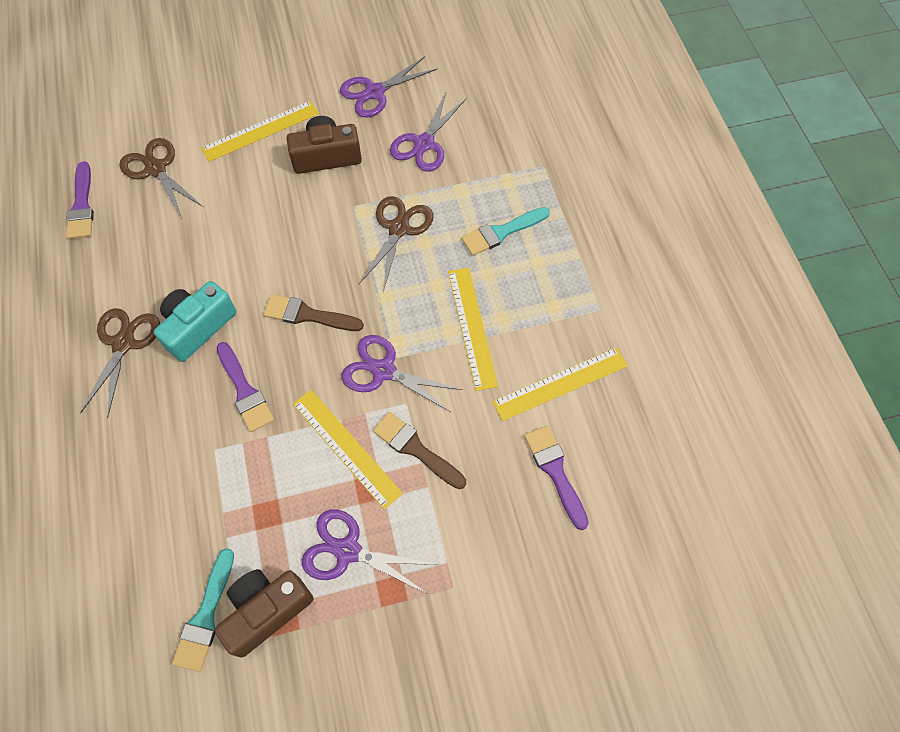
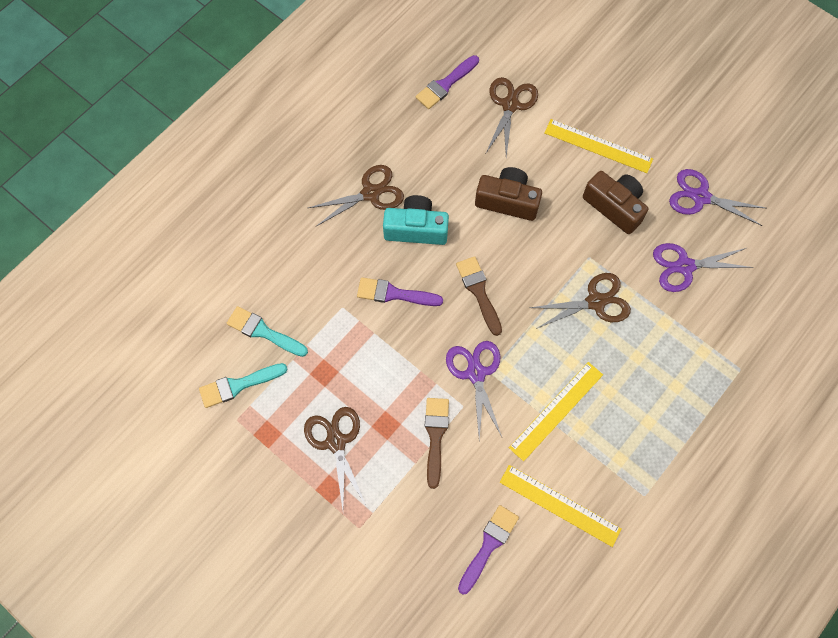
camera: 55 degrees right, 5 degrees up
(244, 391) = (394, 294): purple brush -> purple brush turned 75 degrees clockwise
(266, 611) = (265, 419): brown camera -> brown camera (507, 201)
(346, 448) = (403, 389): yellow ruler -> none
(348, 551) = (336, 442): purple scissors -> brown scissors
(502, 232) = (653, 378): turquoise brush -> turquoise brush (264, 332)

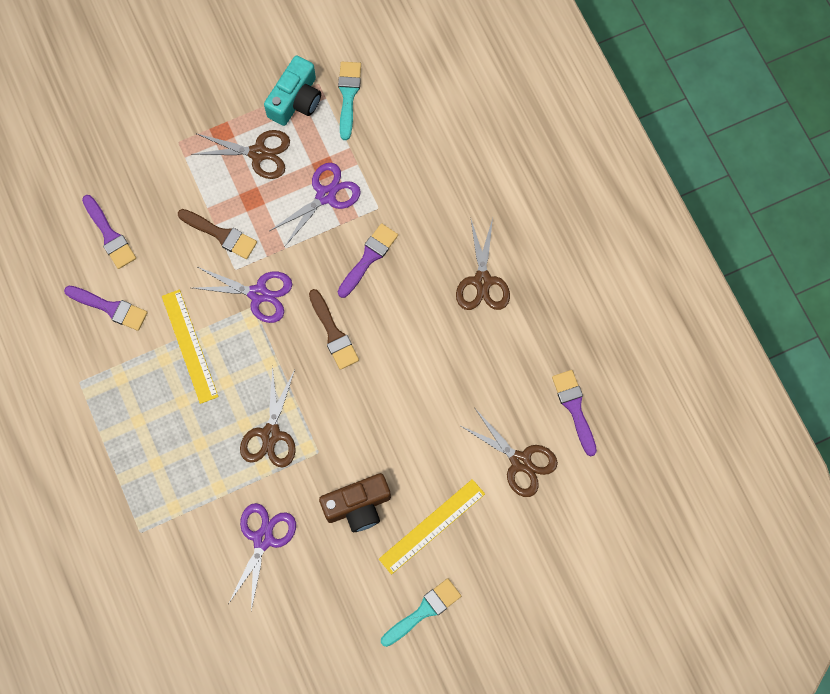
camera: 115 degrees right, 5 degrees up
(264, 332) = (387, 134): turquoise brush -> turquoise brush (423, 611)
(416, 229) = (425, 306): turquoise camera -> turquoise camera (296, 100)
(479, 292) = (333, 333): brown brush -> brown brush turned 60 degrees clockwise
(507, 201) = (413, 405): brown camera -> none
(560, 505) = (110, 308): yellow ruler -> purple brush
(700, 197) = (326, 598): purple scissors -> purple scissors (325, 195)

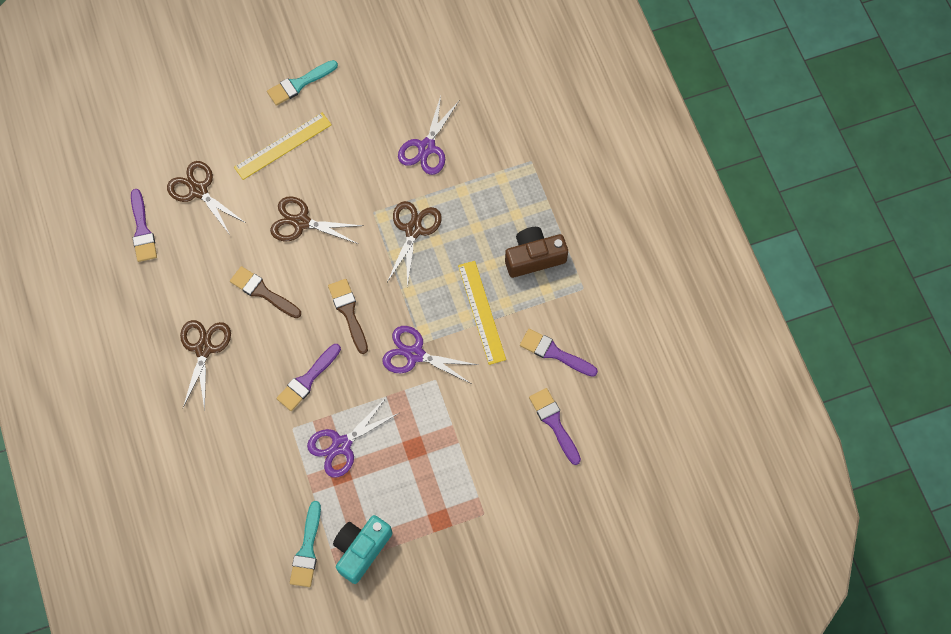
camera: 175 degrees left, 5 degrees down
(220, 234) = (447, 414): brown brush -> brown brush (263, 292)
(258, 153) = (404, 495): brown scissors -> brown scissors (301, 222)
(358, 506) = (343, 166): brown camera -> brown camera (534, 257)

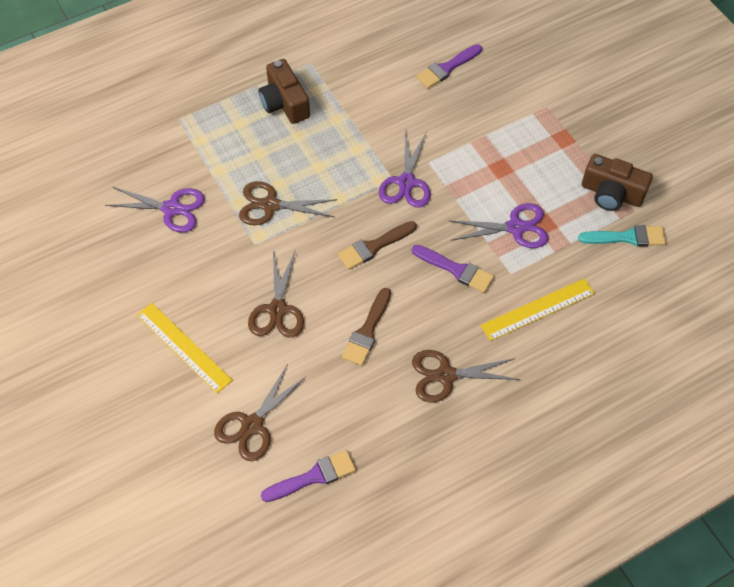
camera: 100 degrees left, 10 degrees down
(299, 84) = (99, 346): turquoise brush -> none
(341, 445) = (515, 227): purple scissors -> purple scissors turned 45 degrees counterclockwise
(361, 549) = (611, 193): turquoise camera -> brown camera
(481, 312) = (350, 136): yellow ruler -> yellow ruler (538, 309)
(554, 353) = (379, 76): purple brush -> none

